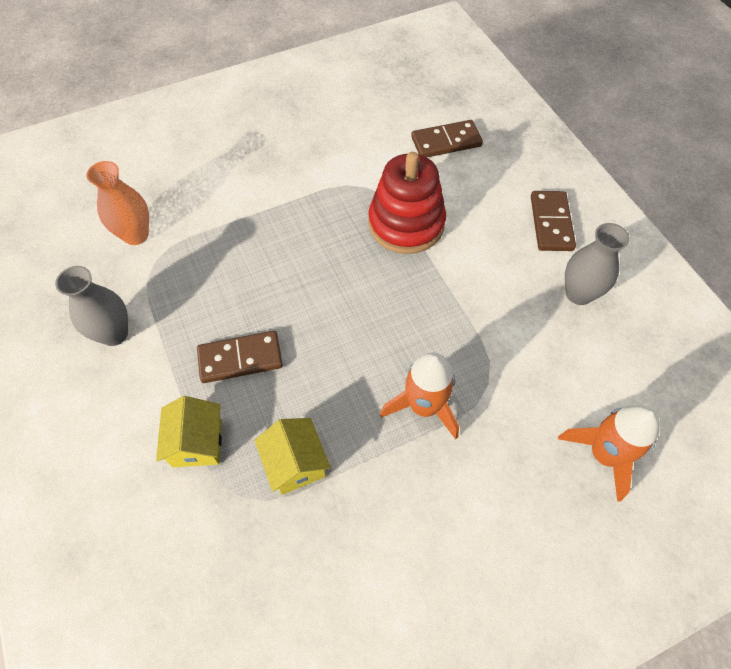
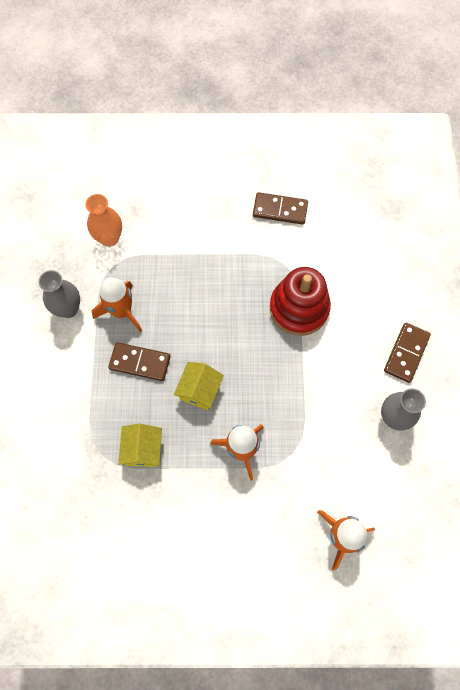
camera: 25 degrees right, 10 degrees up
(188, 309) = (122, 311): none -> orange rocket
(197, 443) = (90, 408): yellow house -> yellow house (199, 390)
(446, 142) = (365, 250): brown domino -> brown domino (280, 210)

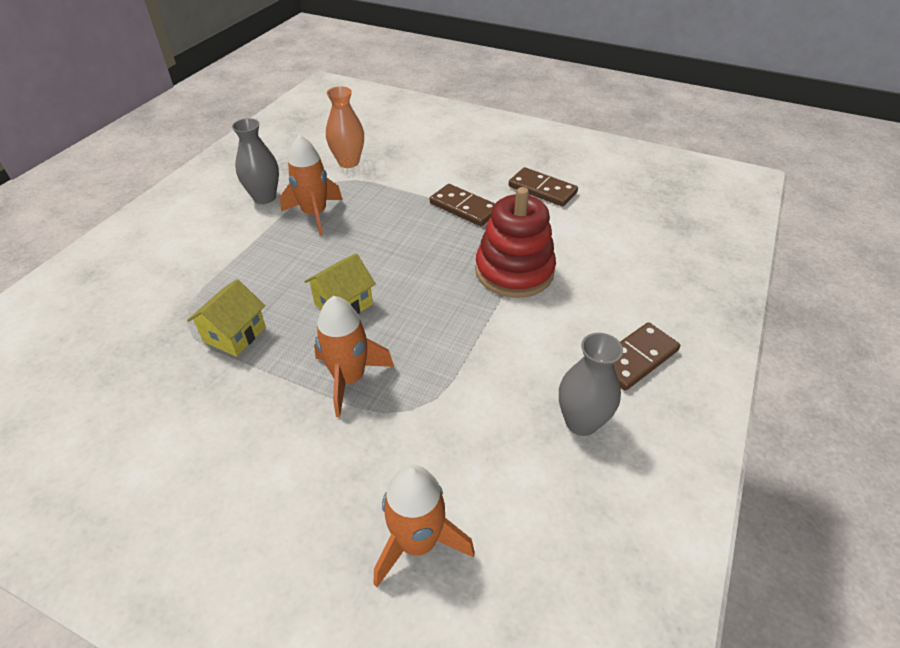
camera: 25 degrees right, 25 degrees down
(140, 362) = (298, 258): brown domino -> brown domino (464, 208)

